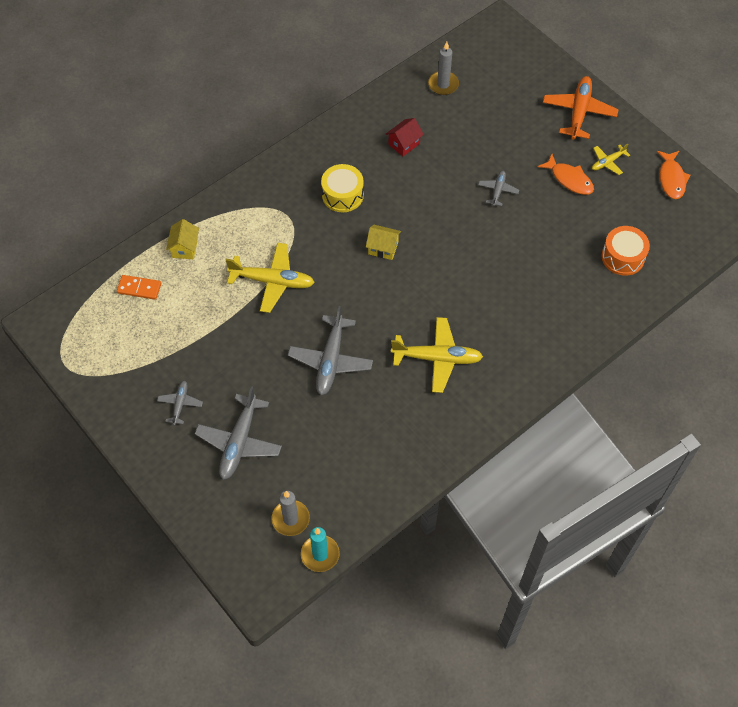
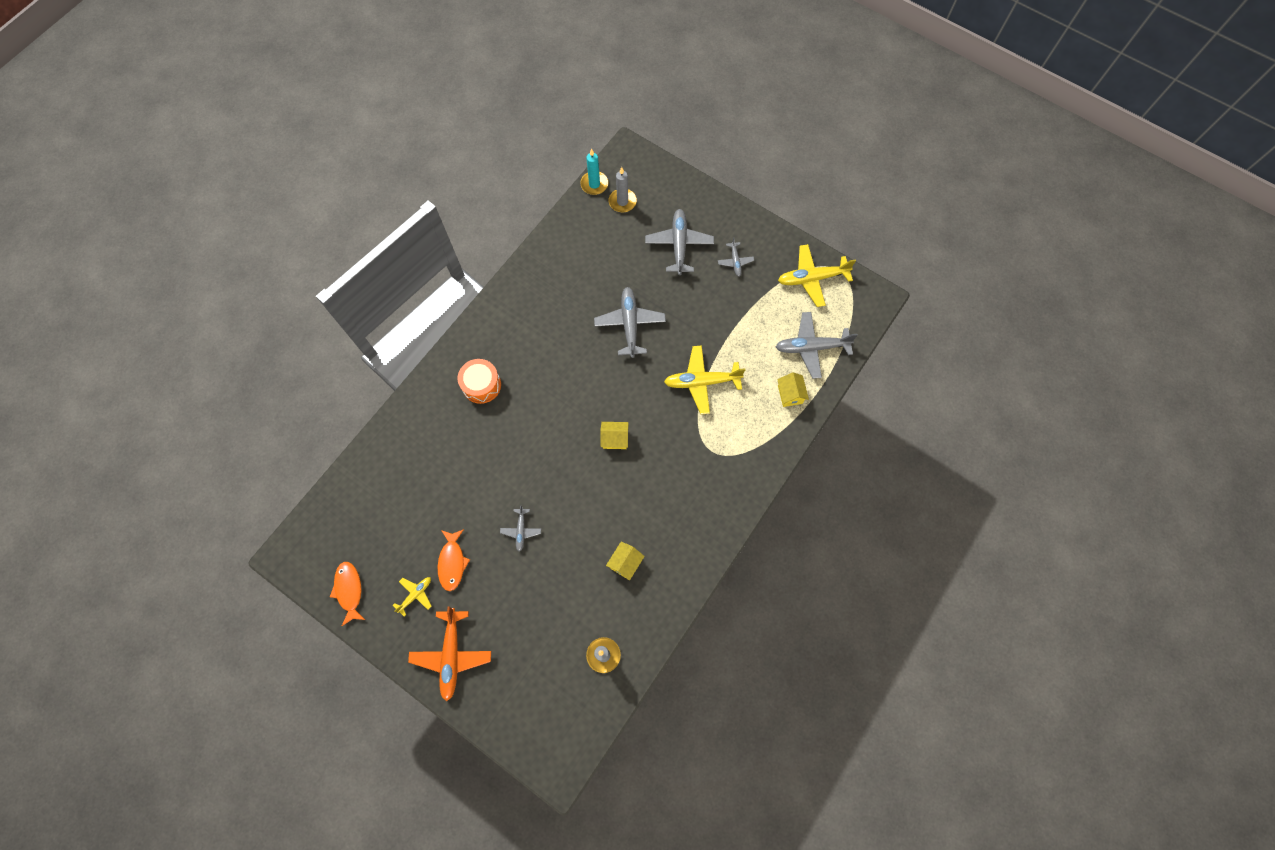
camera: 165 degrees right, 10 degrees up
(139, 288) = (811, 347): orange domino -> grey plane
(342, 195) = (668, 486): yellow drum -> none
(404, 144) = (625, 563): red house -> yellow house
(437, 358) = (543, 347): yellow plane -> yellow plane (812, 278)
(569, 179) = (452, 562): orange fish -> orange fish turned 120 degrees counterclockwise
(623, 257) = (393, 485): orange drum -> orange drum (481, 385)

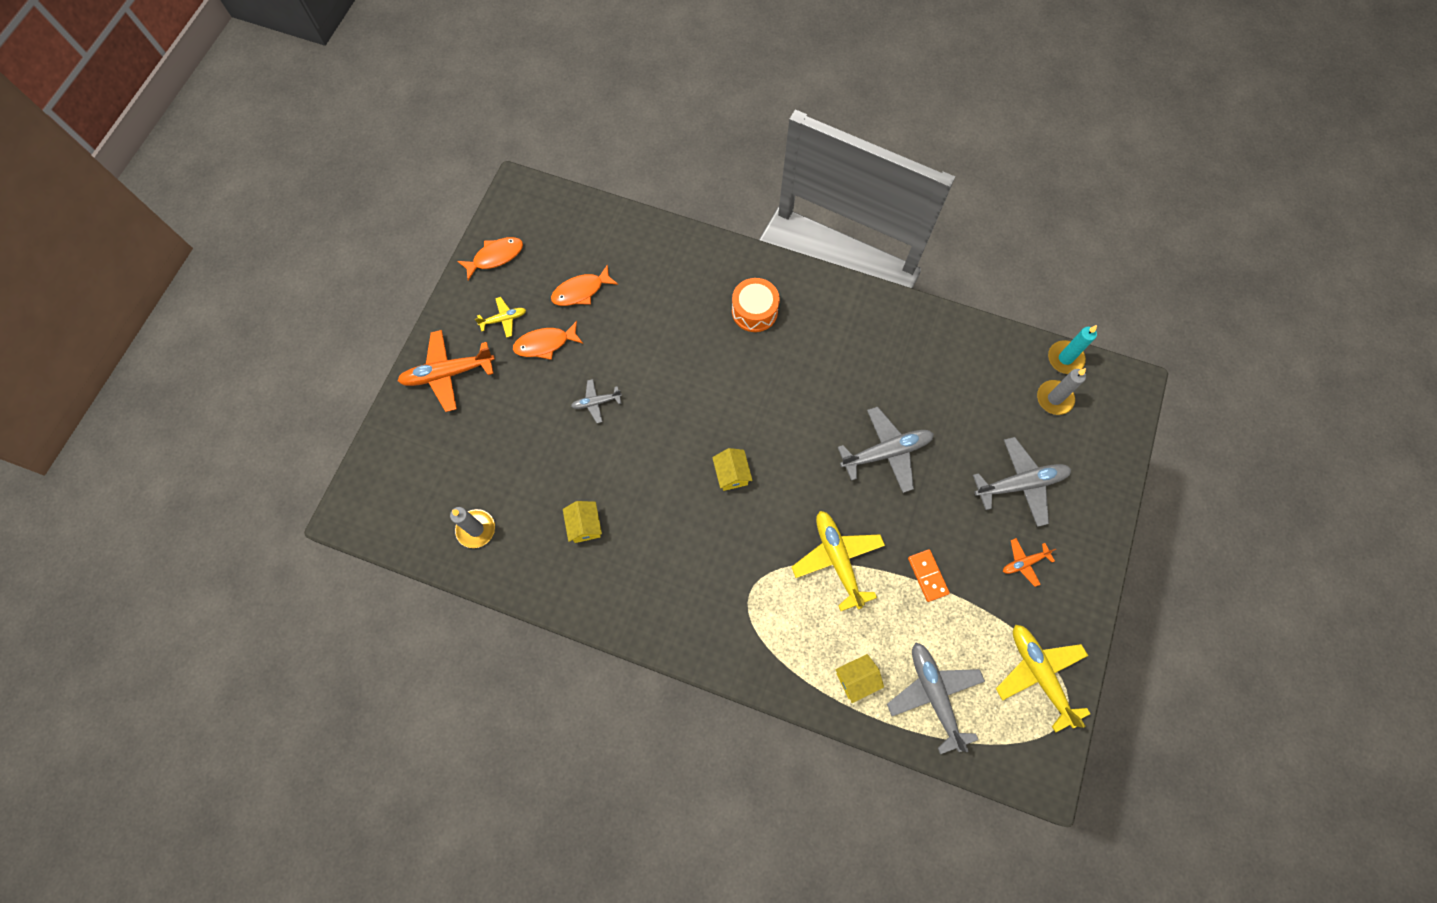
camera: 75 degrees right, 0 degrees up
(412, 521) = (581, 291): none -> orange fish
(415, 594) = (504, 319): yellow plane -> yellow plane turned 45 degrees counterclockwise
(625, 563) = (585, 526): yellow house -> yellow house turned 60 degrees clockwise
(729, 325) = (927, 576): none -> orange domino
(735, 261) = (1024, 562): grey plane -> orange plane

